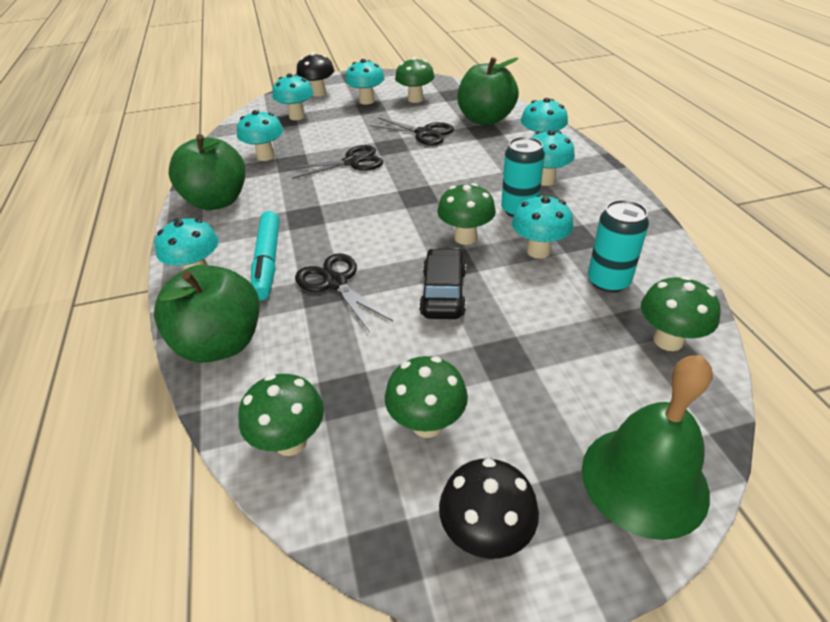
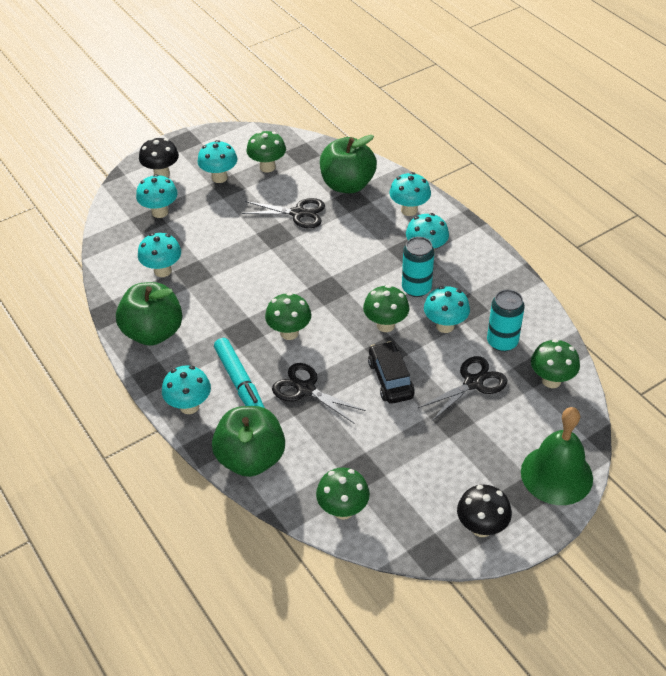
camera: 20 degrees left, 5 degrees up
(352, 162) = (250, 262): black scissors -> black scissors (473, 383)
(427, 424) = (422, 476): green mushroom -> green mushroom (289, 333)

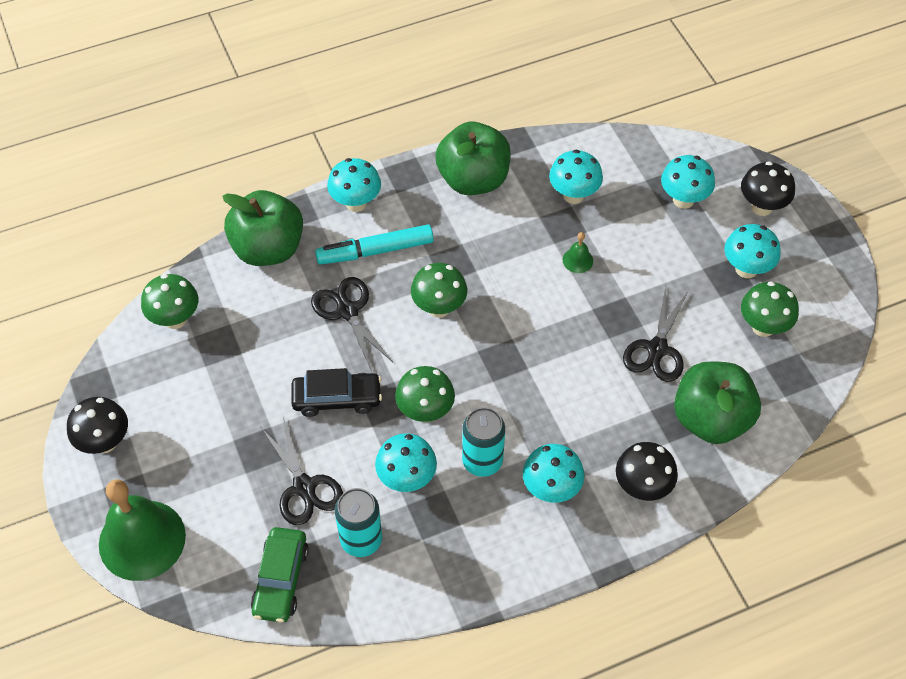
camera: 100 degrees right, 10 degrees up
(227, 261) = (577, 260): none -> green bell
(305, 389) = (347, 311): black scissors -> black scissors turned 75 degrees counterclockwise
(409, 210) = (642, 487): turquoise mushroom -> black mushroom
(551, 380) = (280, 580): green mushroom -> green car

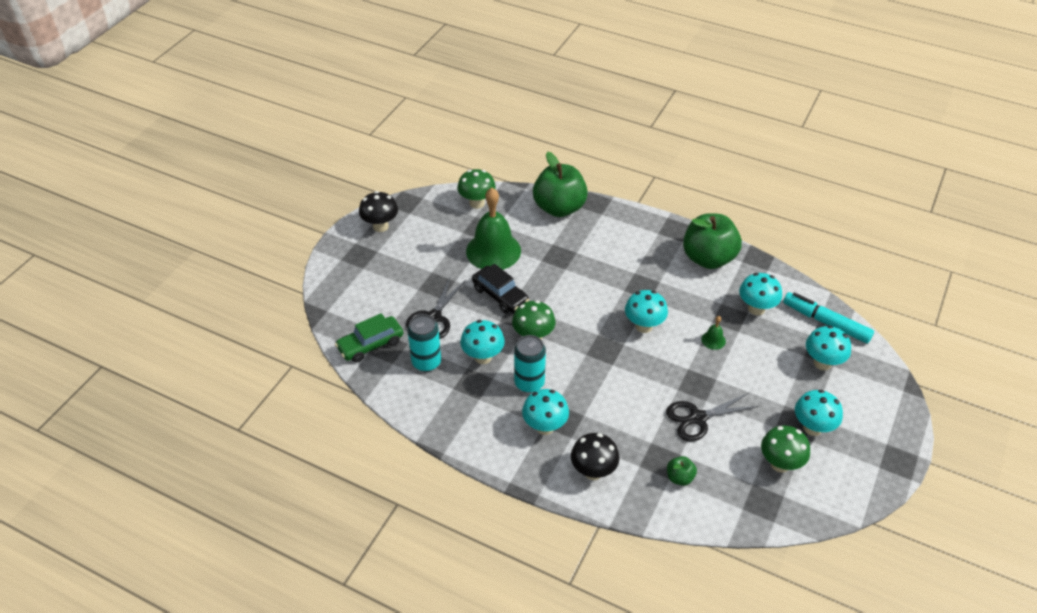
camera: 50 degrees right, 10 degrees down
(142, 540) = (341, 276): green bell -> green bell (493, 251)
(347, 311) = (558, 263): black scissors -> none
(356, 203) = (630, 222): turquoise mushroom -> turquoise mushroom (644, 326)
(375, 251) = (609, 249): turquoise marker -> turquoise marker (826, 322)
(439, 308) = (605, 299): green mushroom -> none
(710, 419) = (679, 477): green apple -> green apple, size x0.43
(761, 207) = (870, 407): black mushroom -> none

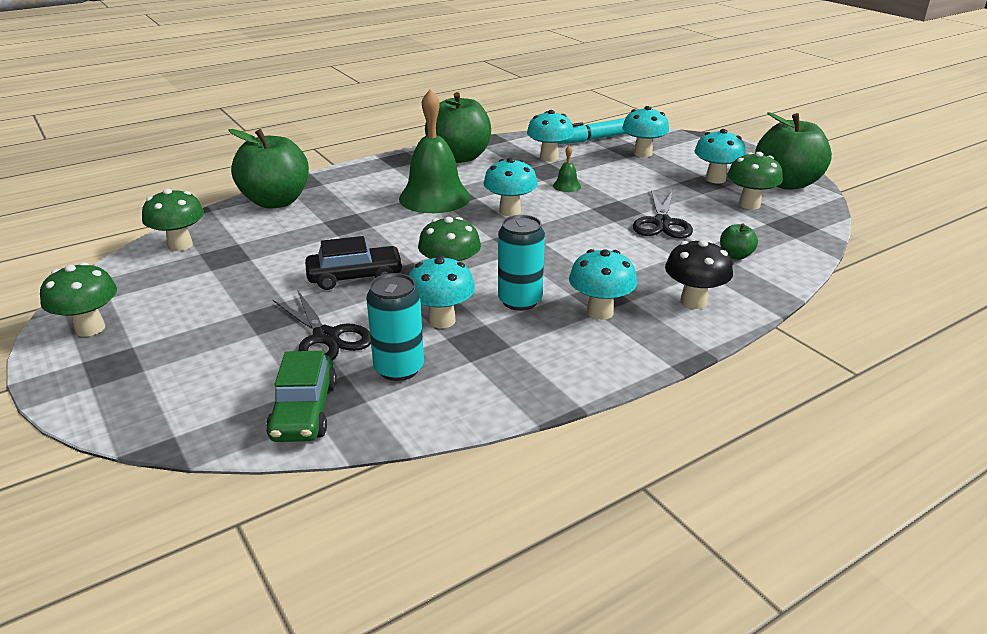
camera: 60 degrees left, 15 degrees down
(380, 226) = (90, 328): black mushroom -> green mushroom
(493, 251) = (276, 259): green bell -> green bell (434, 197)
(849, 479) = (786, 183): none -> green apple

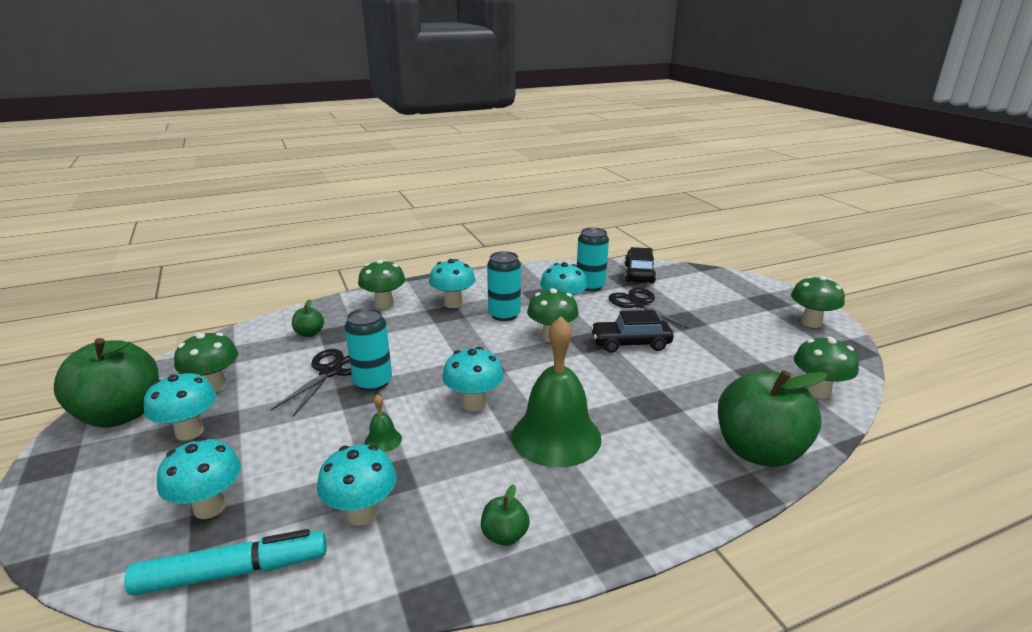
camera: 170 degrees left, 5 degrees down
(304, 411) = (639, 274): green car -> black car
(459, 157) = (504, 535): green apple -> green apple, size x0.43
(613, 218) = (373, 382): none -> turquoise can
(693, 302) = (384, 304): black mushroom -> green mushroom

